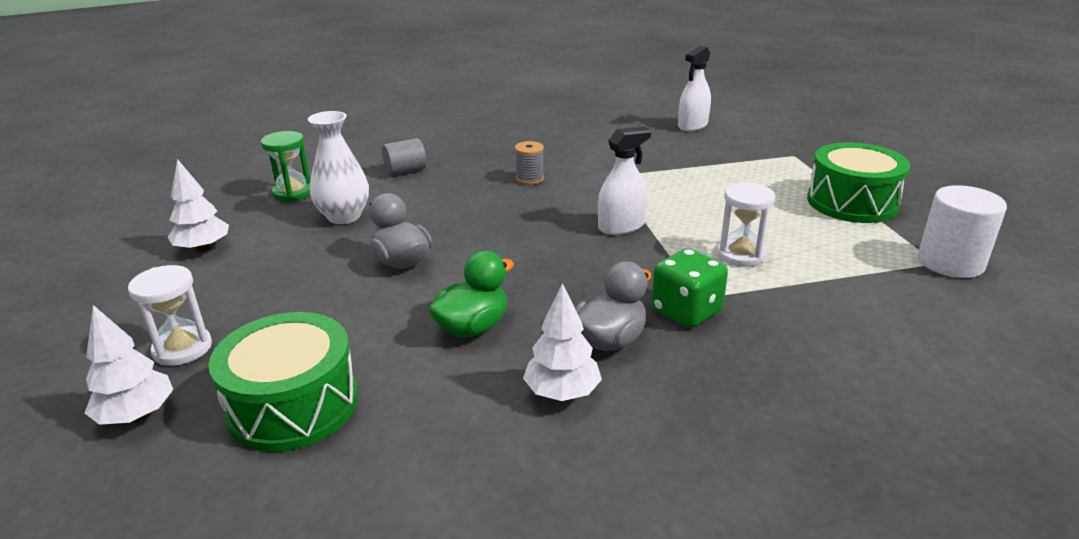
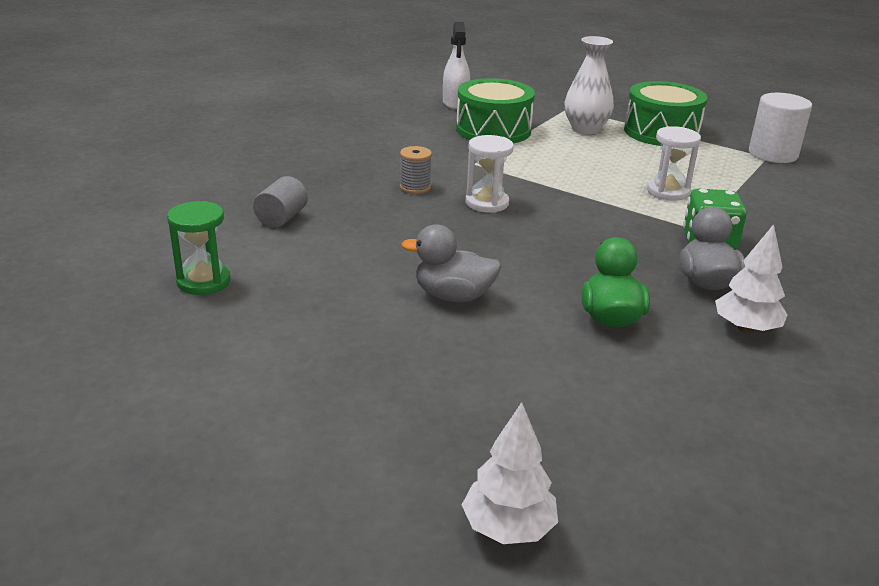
camera: 45 degrees left, 0 degrees up
(182, 348) = (422, 460): white hourglass -> white hourglass (487, 203)
(203, 248) = (226, 373): white tree -> none
(293, 405) = (609, 440): green drum -> green drum (493, 130)
(344, 216) = (313, 282): white vase -> white vase (585, 129)
(621, 226) = (559, 200): white spray bottle -> none

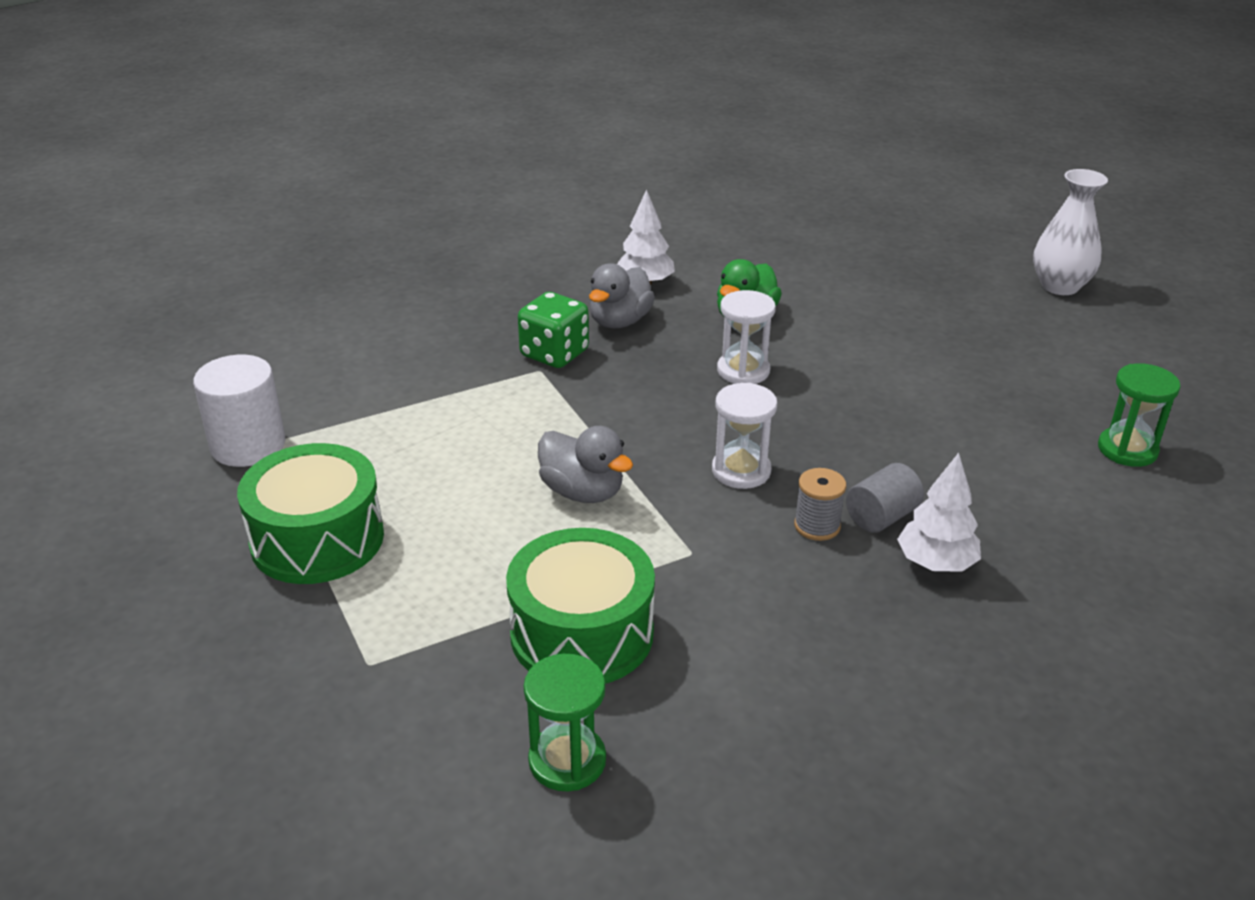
camera: 150 degrees left, 5 degrees up
(282, 218) = (1025, 519): grey cylinder -> grey cylinder (881, 517)
(453, 296) = (871, 369): grey duck -> grey duck (582, 492)
(455, 103) = (567, 761): white spray bottle -> green hourglass
(508, 528) = (933, 239): white tree -> white tree (936, 563)
(585, 129) = (423, 586): white vase -> white vase (1059, 286)
(668, 192) = (494, 425): white hourglass -> white hourglass (743, 371)

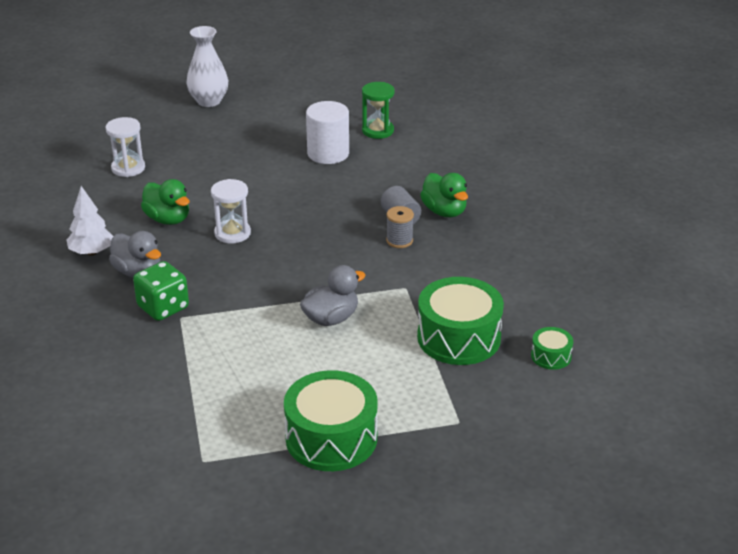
camera: 75 degrees left, 0 degrees up
(248, 445) = (201, 470): white cylinder -> white cylinder (328, 153)
(567, 761) = (551, 356): green hourglass -> green drum
(741, 471) = (338, 255): white hourglass -> white hourglass (128, 168)
(936, 563) = (444, 211): white tree -> green duck

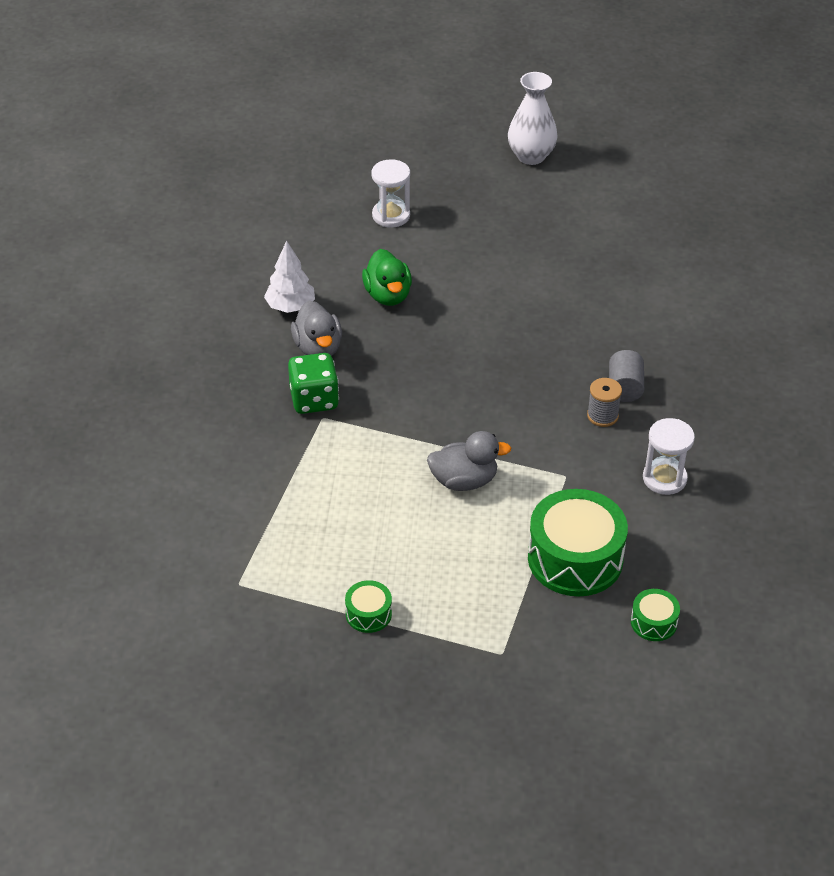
camera: 30 degrees right, 10 degrees up
(232, 233) = (439, 338): white hourglass -> white hourglass (664, 478)
(328, 153) = (609, 273): white cylinder -> none
(331, 438) = (368, 614): green drum -> green drum, size x0.47
(378, 131) = (686, 263): green hourglass -> none
(444, 211) = (679, 398): green duck -> none

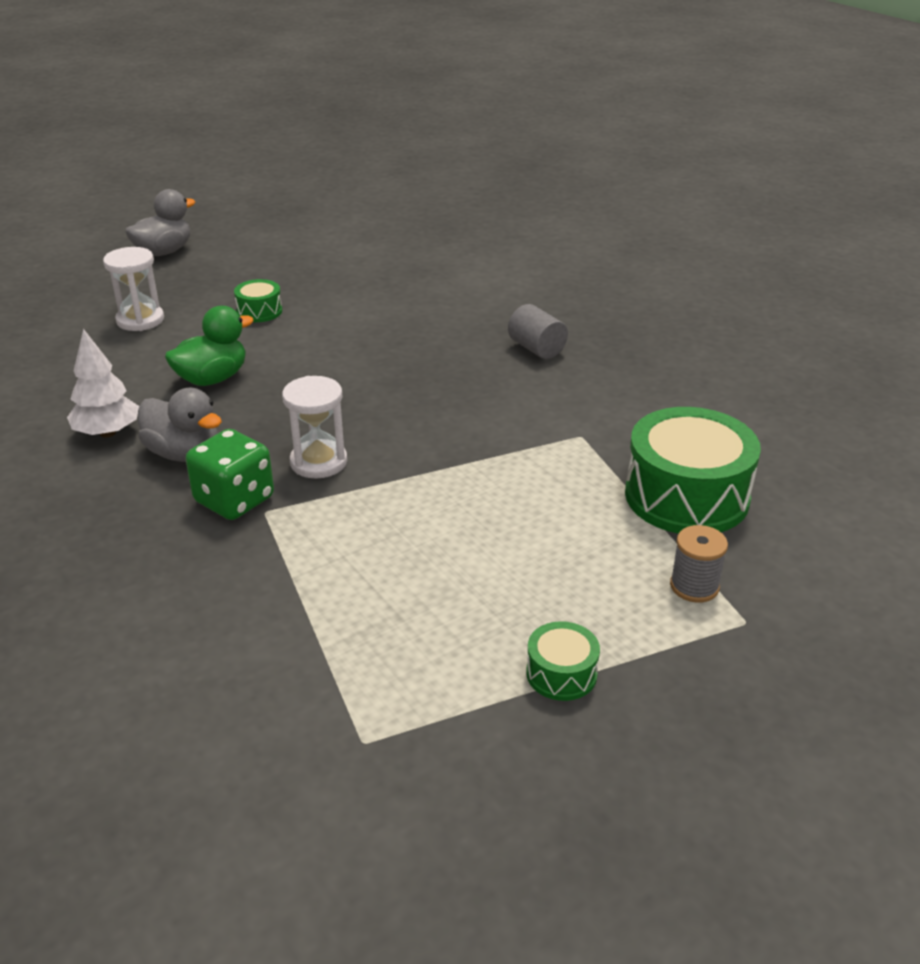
camera: 40 degrees left, 10 degrees down
(388, 295) = (212, 379): green duck -> green duck turned 75 degrees counterclockwise
(464, 481) = (492, 489): grey duck -> grey duck (164, 252)
(531, 156) = (233, 235): white vase -> none
(602, 416) = (547, 376): grey spool -> grey spool (694, 586)
(653, 622) = (828, 507): green drum -> green drum (259, 311)
(664, 478) = (666, 395): white hourglass -> white hourglass (318, 462)

